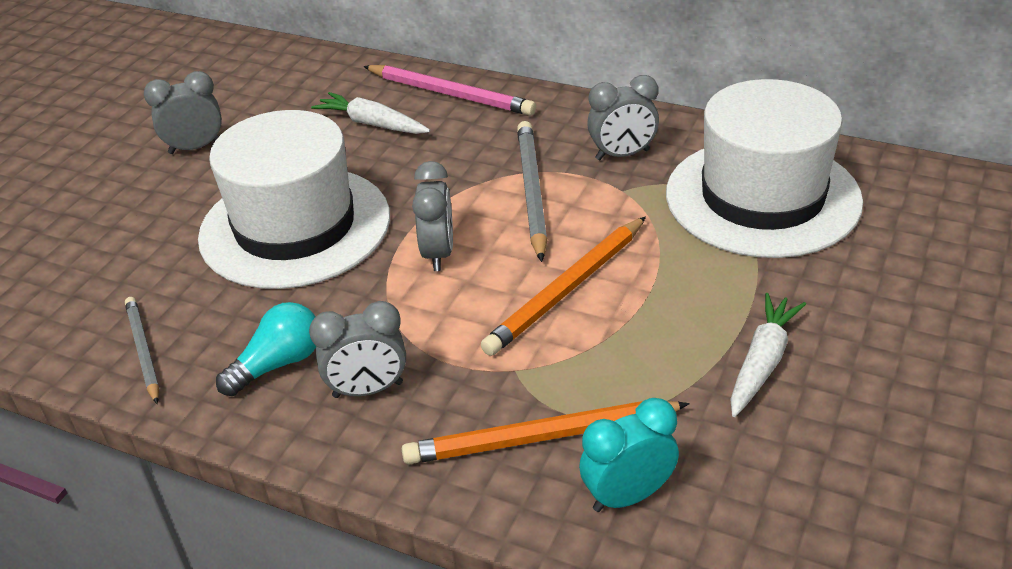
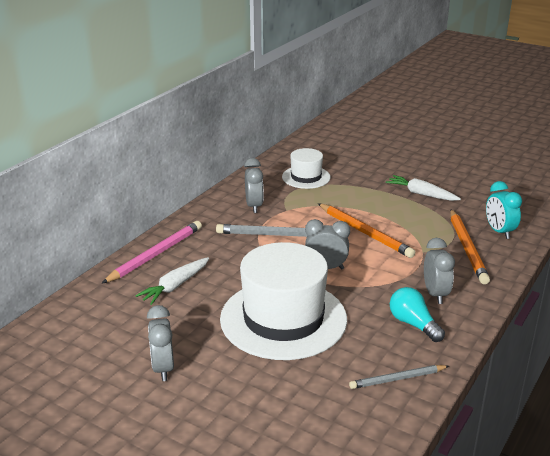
camera: 85 degrees left, 10 degrees down
(762, 197) = (306, 177): white hat -> white hat, size x0.51

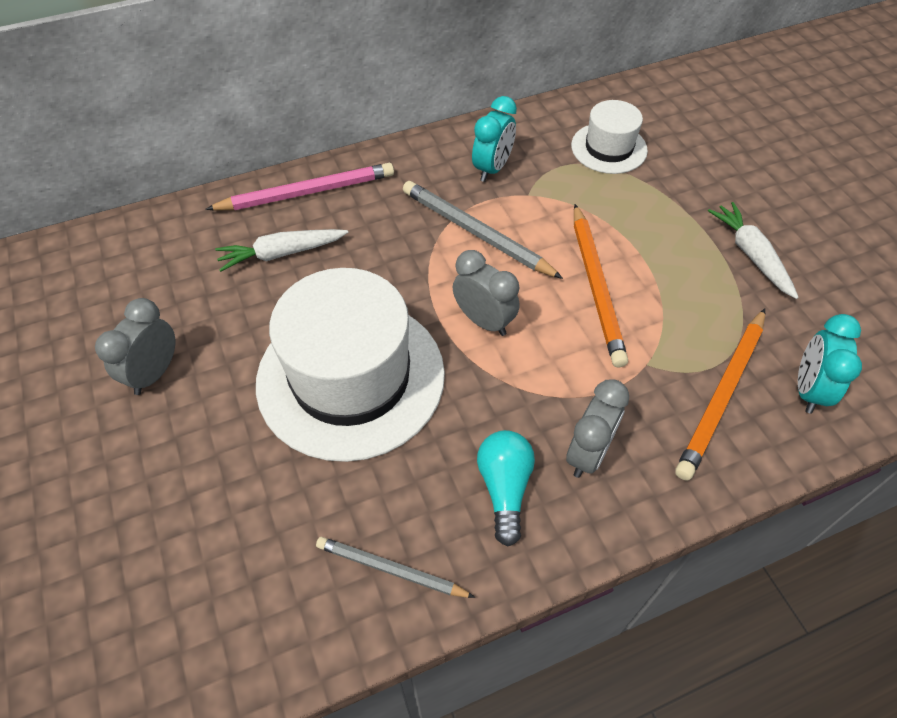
camera: 35 degrees right, 25 degrees up
(254, 206) = (492, 168): grey clock -> turquoise clock

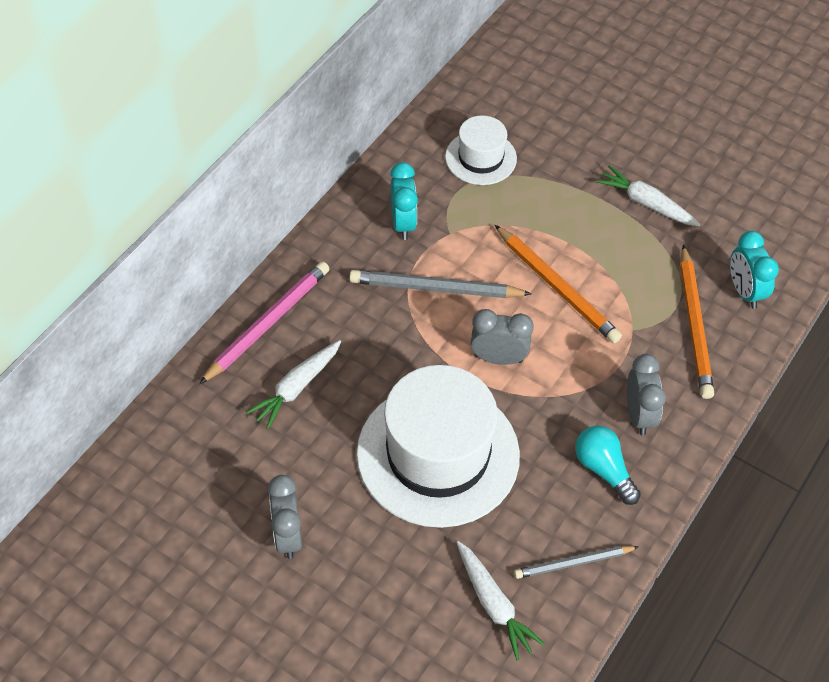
camera: 35 degrees left, 0 degrees up
(273, 559) = (493, 604): none -> white carrot

